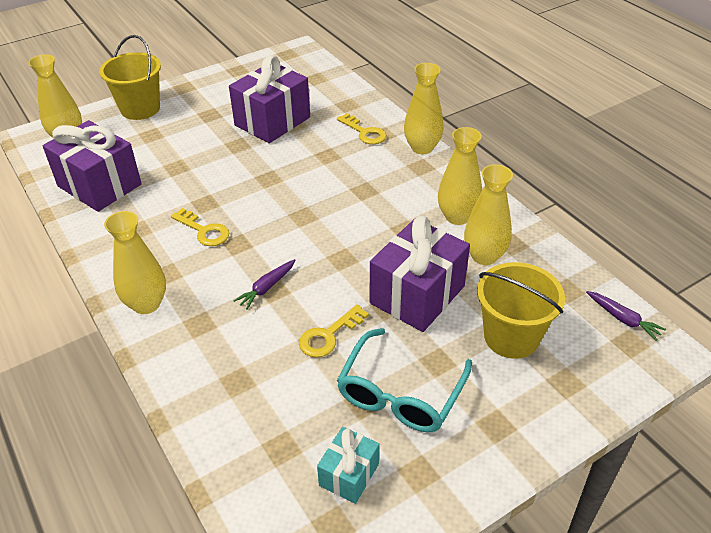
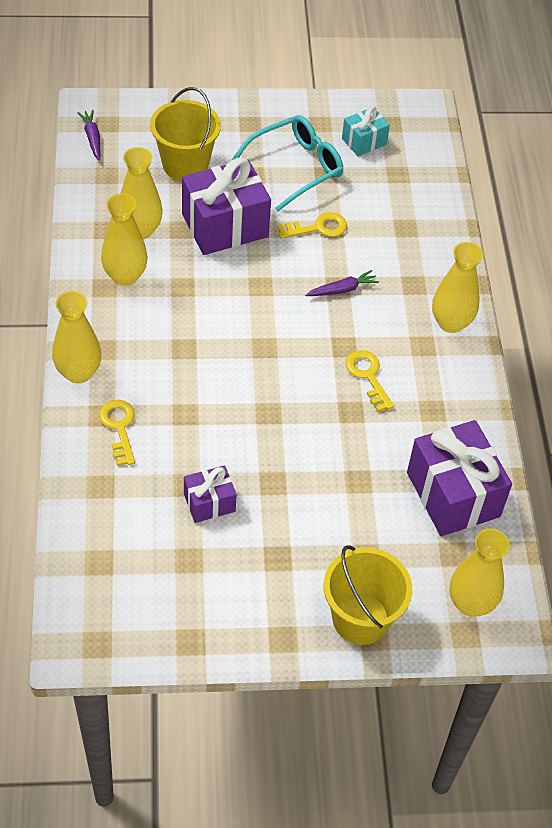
camera: 155 degrees left, 10 degrees up
(272, 121) = (209, 502): purple gift -> purple gift, size x0.53

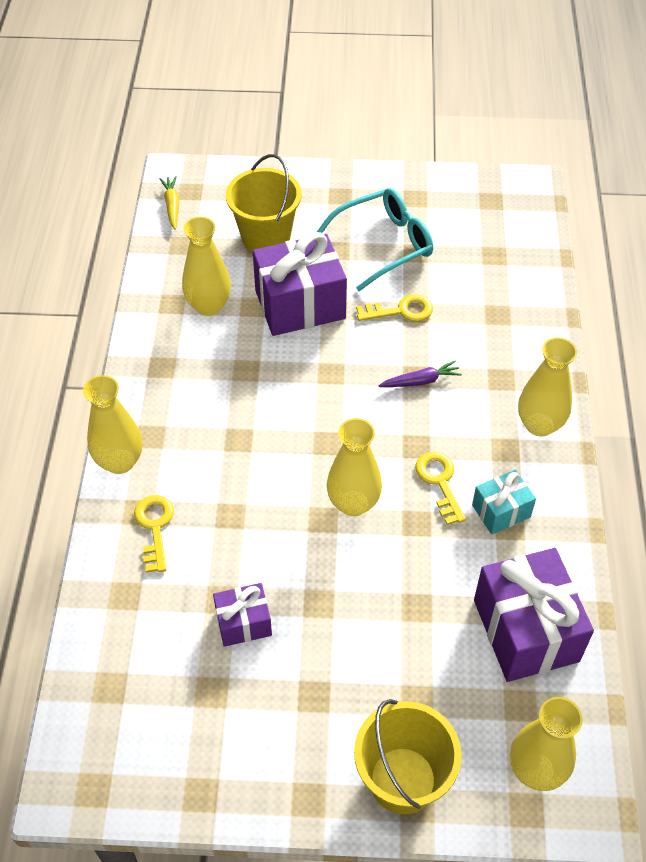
camera: 10 degrees right, 0 degrees up
(92, 138) = (172, 206): purple carrot -> yellow carrot
(125, 276) = (185, 355): yellow vase -> yellow vase (353, 503)
(364, 141) = (460, 218): turquoise gift -> turquoise gift (501, 511)

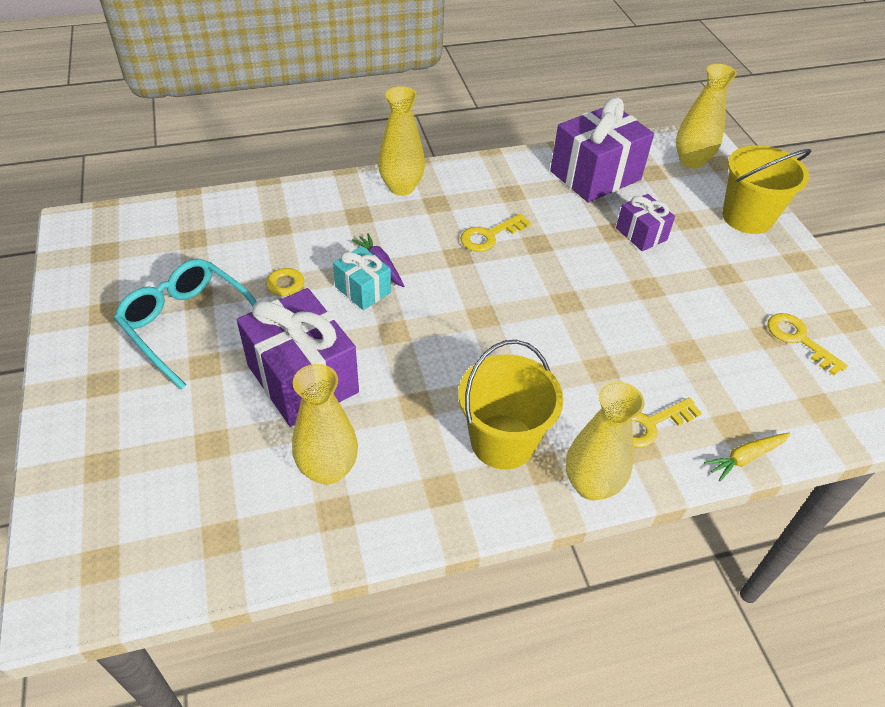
camera: 110 degrees left, 5 degrees down
(172, 206) = (136, 578): yellow carrot -> yellow carrot (745, 458)
(194, 719) = (799, 340): none -> yellow key
(243, 623) = (698, 330): purple gift -> purple gift (641, 234)
(266, 237) = (191, 441): yellow bucket -> yellow bucket (503, 441)
(353, 503) = (539, 285): yellow vase -> none
(501, 511) = (499, 198): turquoise gift -> turquoise gift (363, 290)

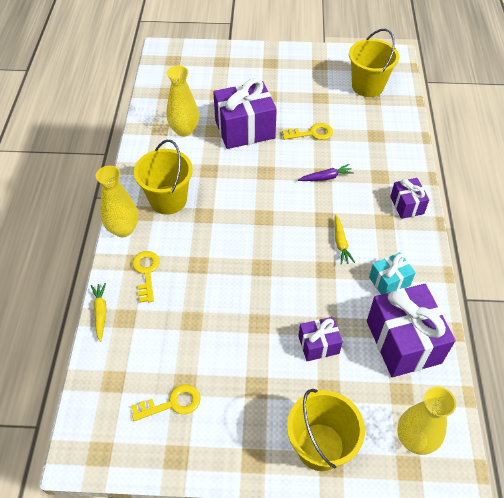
camera: 110 degrees right, 5 degrees up
(161, 246) = (367, 86): none -> yellow bucket
(188, 325) = (299, 92): turquoise glasses -> none
(363, 290) = (305, 165): turquoise gift -> turquoise gift (389, 281)
(401, 187) = (407, 205): yellow vase -> purple gift
(489, 235) = (340, 243): yellow key -> yellow carrot

